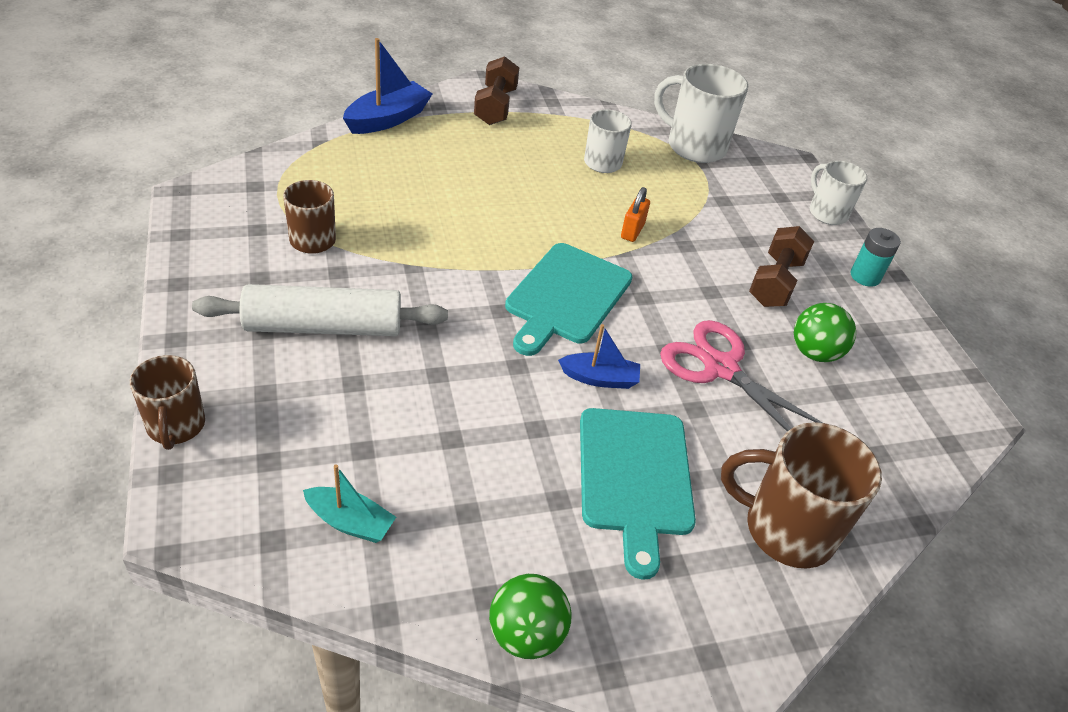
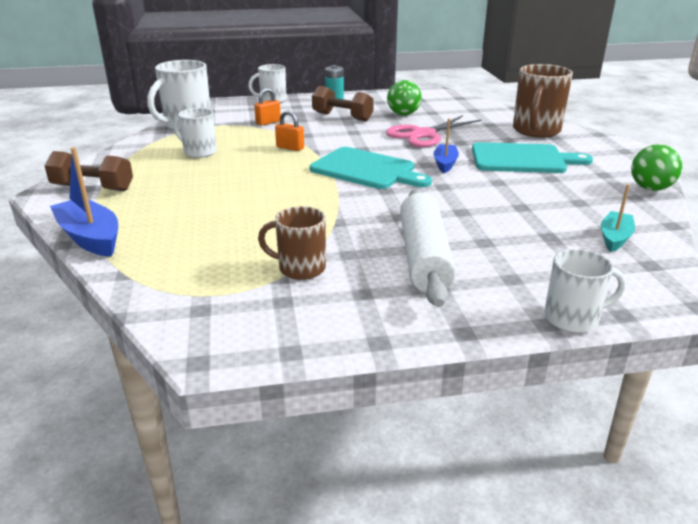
camera: 80 degrees left, 15 degrees down
(176, 426) = (573, 318): brown mug -> white mug
(725, 211) = (268, 122): none -> orange padlock

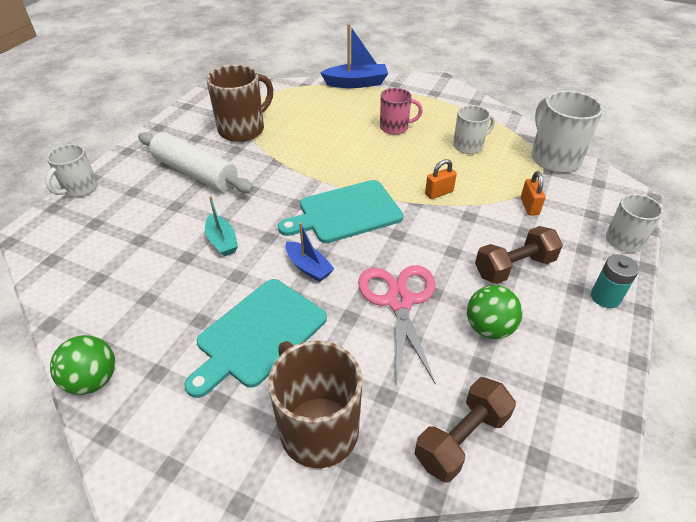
camera: 125 degrees right, 15 degrees up
(93, 188) = (431, 94): brown dumbbell -> brown dumbbell (461, 439)
(196, 187) = (395, 128): none -> pink mug
(300, 268) = (243, 129): brown mug -> brown mug, size x1.60
(615, 238) = (90, 270): turquoise boat -> turquoise boat (222, 241)

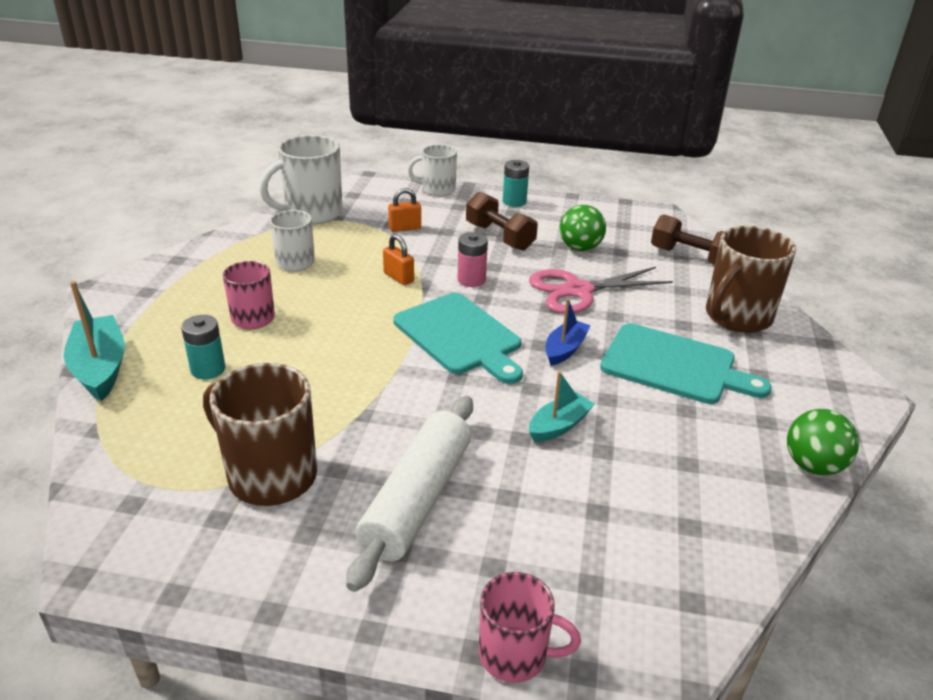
camera: 105 degrees left, 10 degrees down
(79, 189) = (515, 655): white mug -> pink mug
(343, 113) = (208, 369): none -> turquoise battery
(356, 83) = (100, 368): blue boat -> turquoise boat
(430, 233) = (471, 280): none -> pink battery

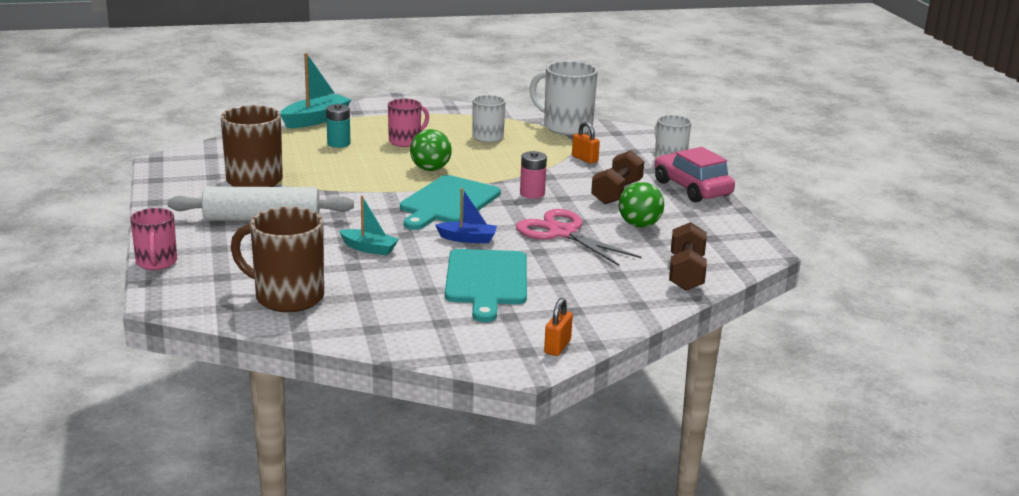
camera: 65 degrees right, 10 degrees down
(398, 277) = (506, 170): orange padlock -> orange padlock (557, 347)
(514, 201) = (692, 188): turquoise battery -> pink car
(737, 317) = (595, 301): brown mug -> brown mug (287, 297)
(813, 465) = (397, 343): green ball -> green ball (430, 169)

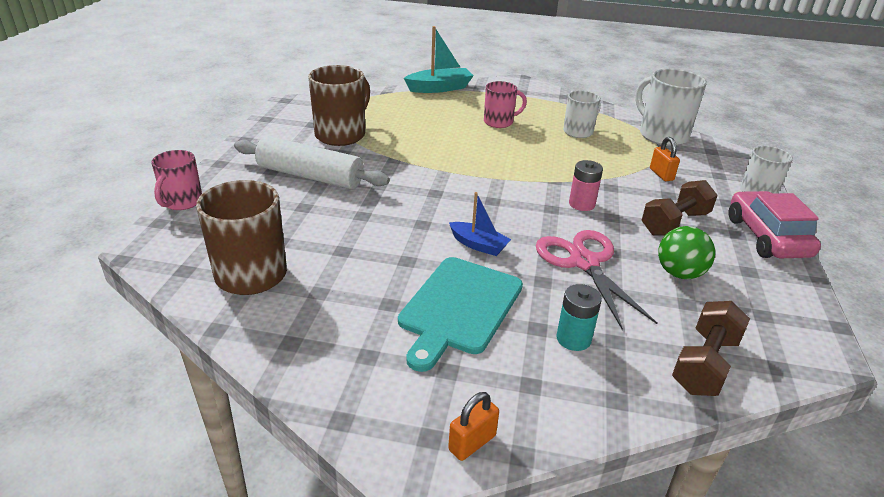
camera: 25 degrees right, 10 degrees up
(338, 143) = (440, 113): turquoise battery -> turquoise battery (573, 339)
(369, 248) = (374, 233): turquoise boat -> none
(430, 169) = (500, 155): green ball -> none
(448, 202) = (490, 195): turquoise cutting board -> none

